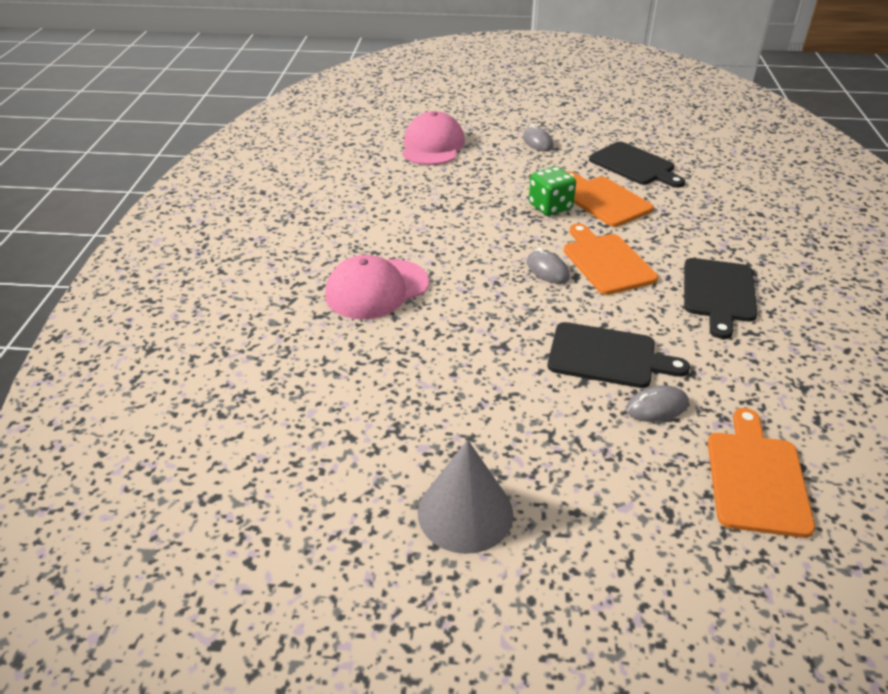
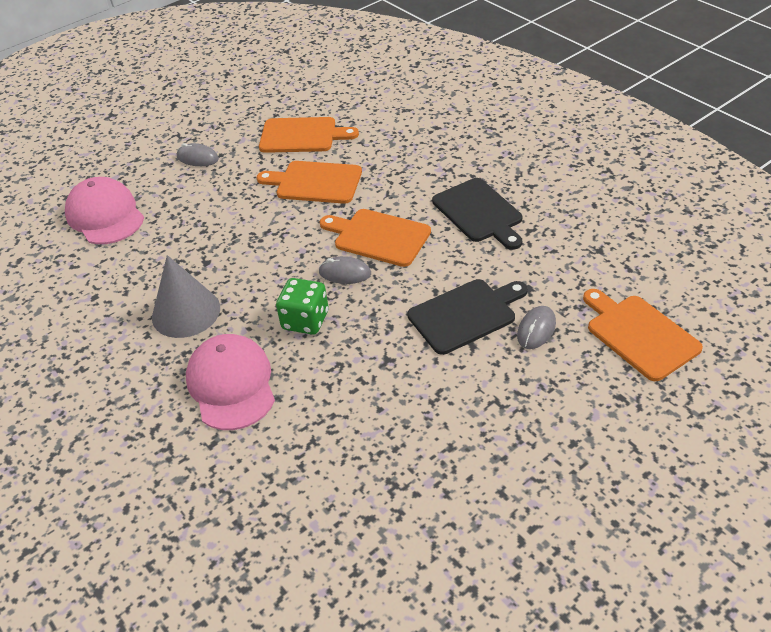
camera: 40 degrees left, 5 degrees up
(376, 289) = (231, 384): pink cap -> pink cap turned 150 degrees clockwise
(465, 512) = (512, 503): grey cone -> grey cone (186, 312)
(550, 206) = (281, 214): green dice -> green dice (305, 320)
(634, 165) = (302, 136): black cutting board -> orange cutting board

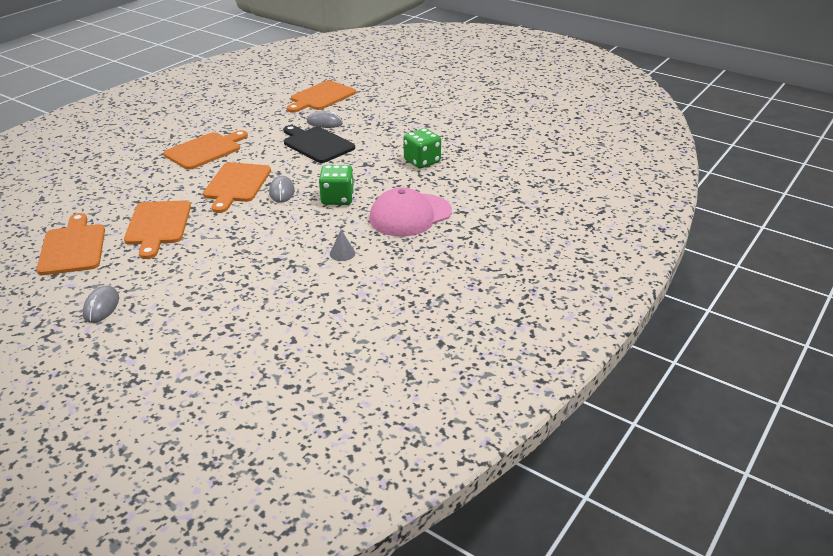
camera: 110 degrees left, 10 degrees down
(105, 215) = (206, 344): pink cap -> none
(186, 312) = (342, 253): grey cone -> grey cone, size x0.43
(371, 425) = (422, 161): none -> green dice
(479, 213) = (205, 150): black cutting board -> orange cutting board

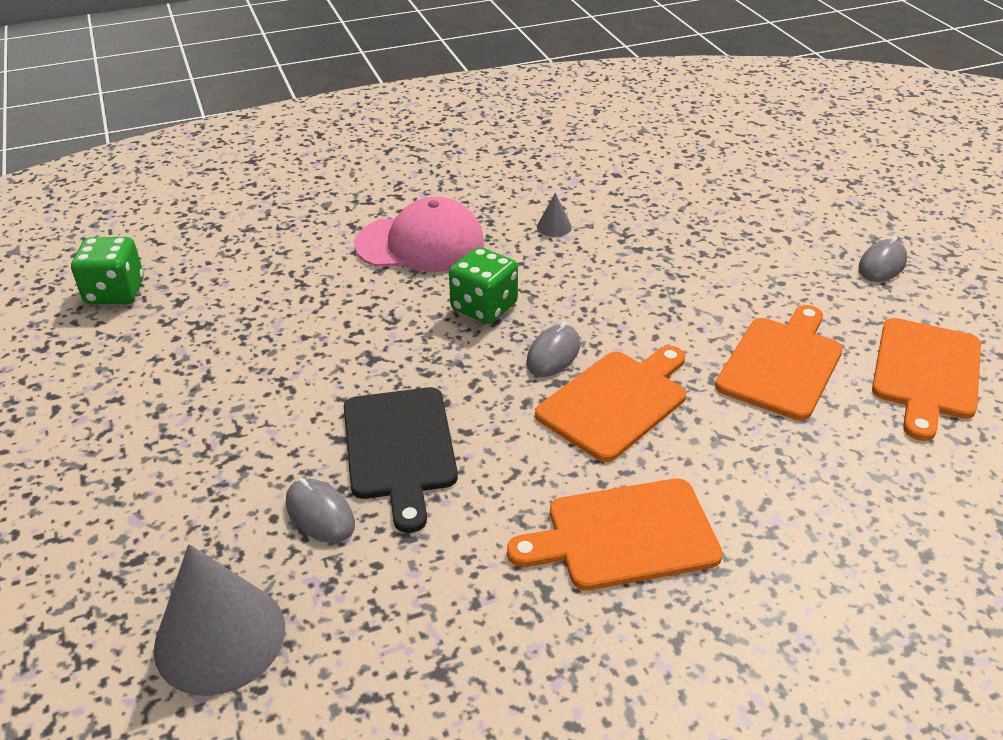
camera: 145 degrees left, 5 degrees up
(321, 97) = (220, 637): orange cutting board -> grey cone
(422, 161) = (287, 325): green dice -> green dice (115, 292)

